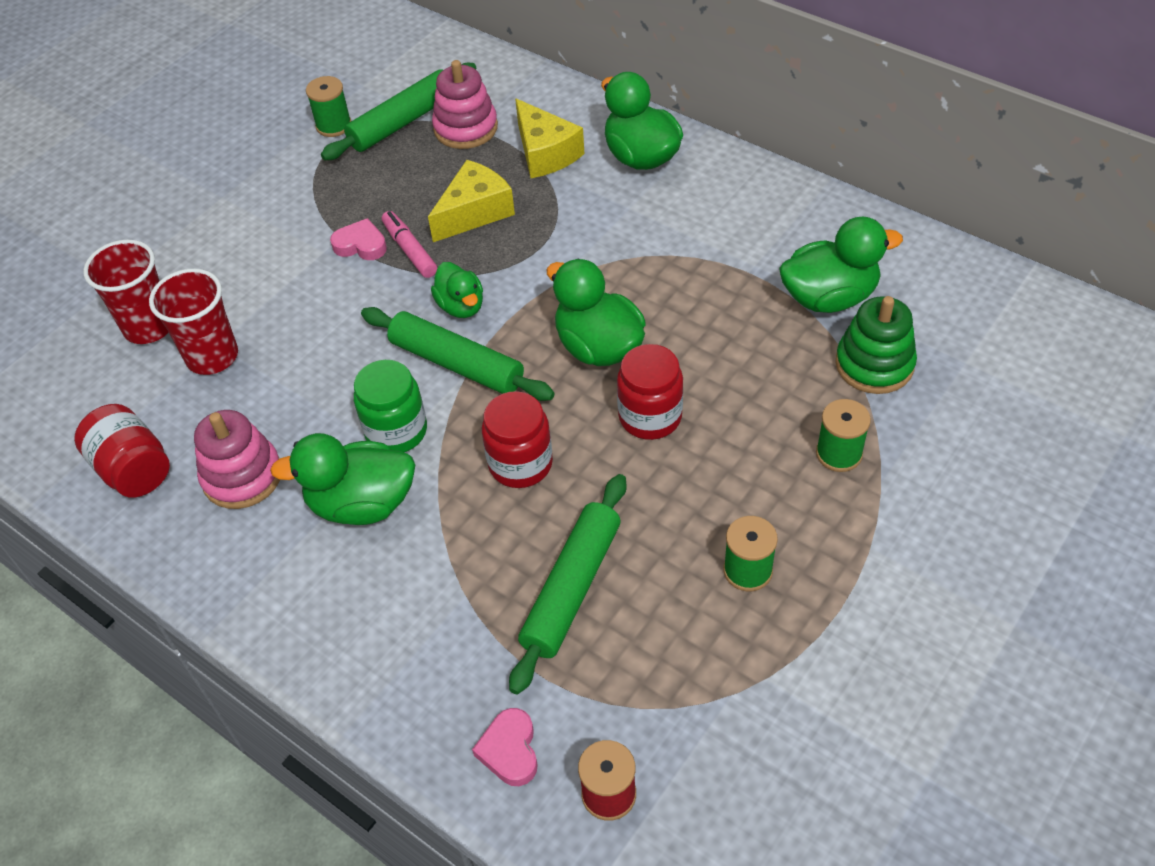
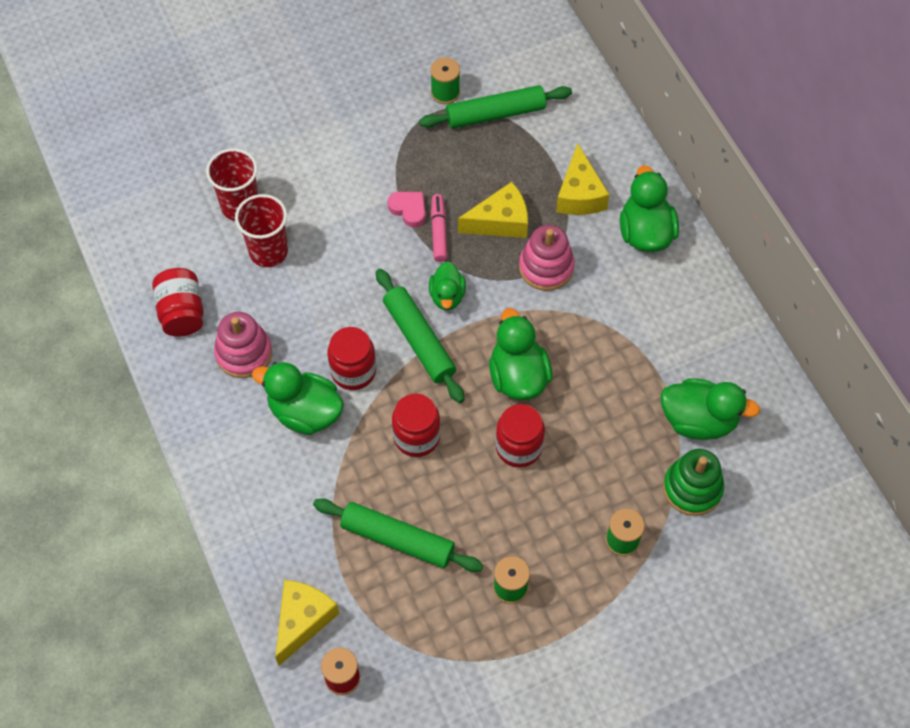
camera: 25 degrees right, 10 degrees up
(396, 431) = (353, 371): green jar -> red jar
(465, 128) = (536, 142): pink stacking toy -> pink stacking toy (546, 267)
(510, 750) = (303, 620): pink heart -> yellow cheese
(572, 588) = (397, 540): green rolling pin -> green rolling pin turned 60 degrees clockwise

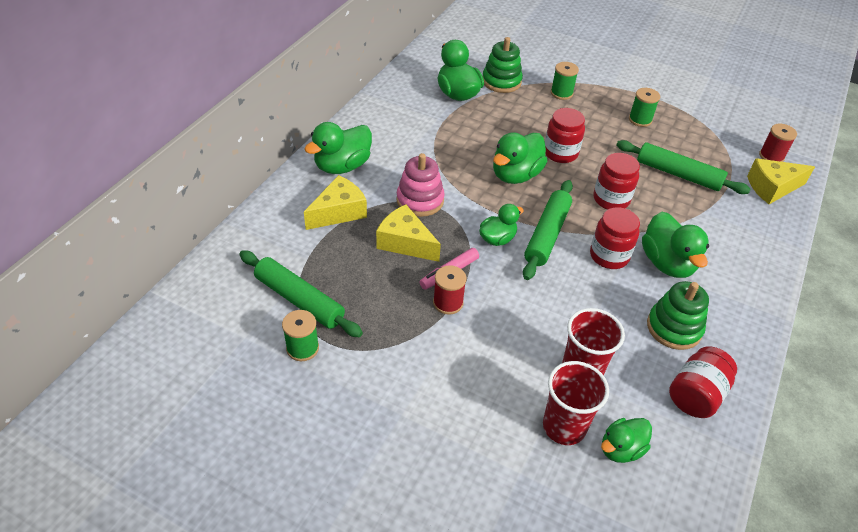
camera: 130 degrees left, 15 degrees down
(193, 227) = (621, 449): none -> green duck
(244, 353) = (674, 328): pink stacking toy -> green stacking toy
(397, 540) = (678, 174): green rolling pin -> green rolling pin turned 45 degrees counterclockwise
(408, 210) = (448, 303): pink heart -> red spool

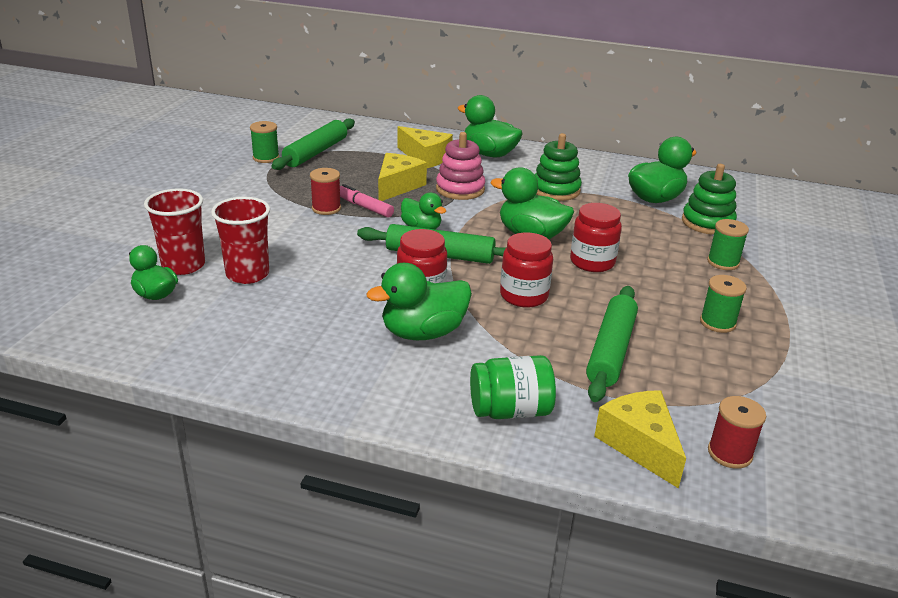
camera: 80 degrees right, 15 degrees down
(674, 328) = (316, 333): green stacking toy -> green stacking toy (555, 190)
(696, 394) = (219, 342): red jar -> none
(752, 235) = (510, 411): none -> green jar

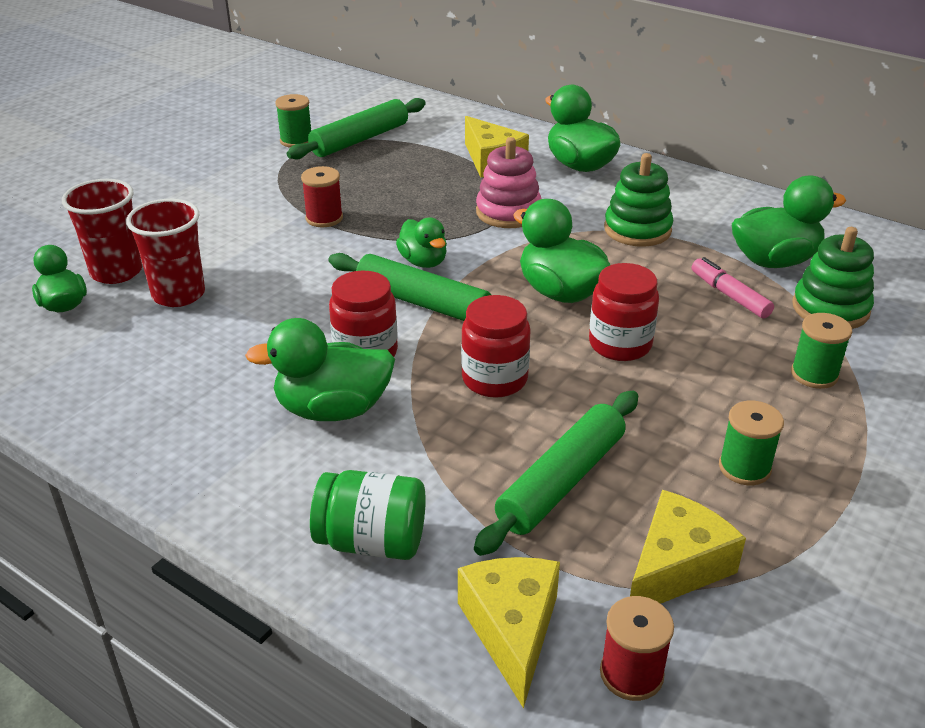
camera: 20 degrees right, 5 degrees up
(364, 207) = (371, 223): pink marker -> pink marker (729, 295)
(397, 186) = (430, 198): yellow cheese -> yellow cheese (675, 567)

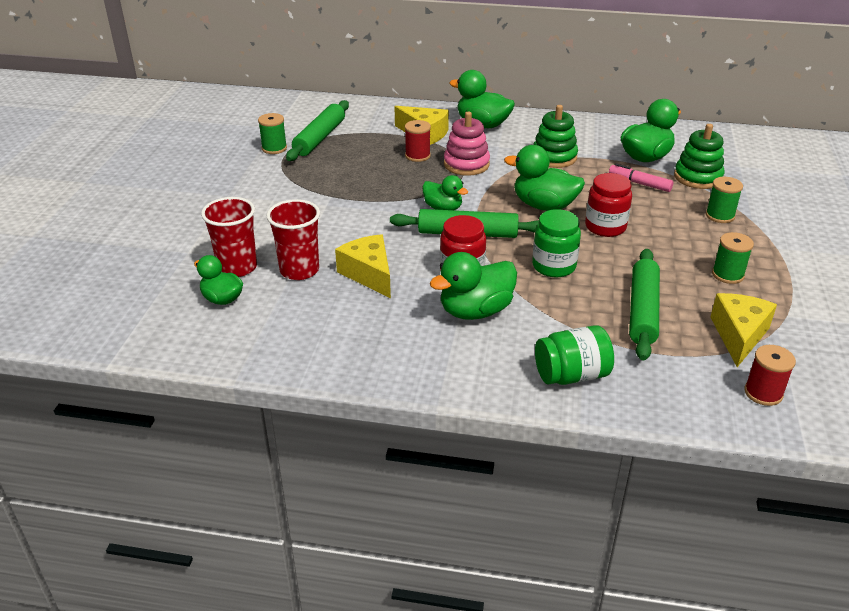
camera: 25 degrees left, 0 degrees up
(324, 218) = (349, 196): red spool -> red spool (417, 156)
(494, 379) = (554, 266): red jar -> green jar
(512, 630) = (687, 393): yellow cheese -> yellow cheese (369, 274)

